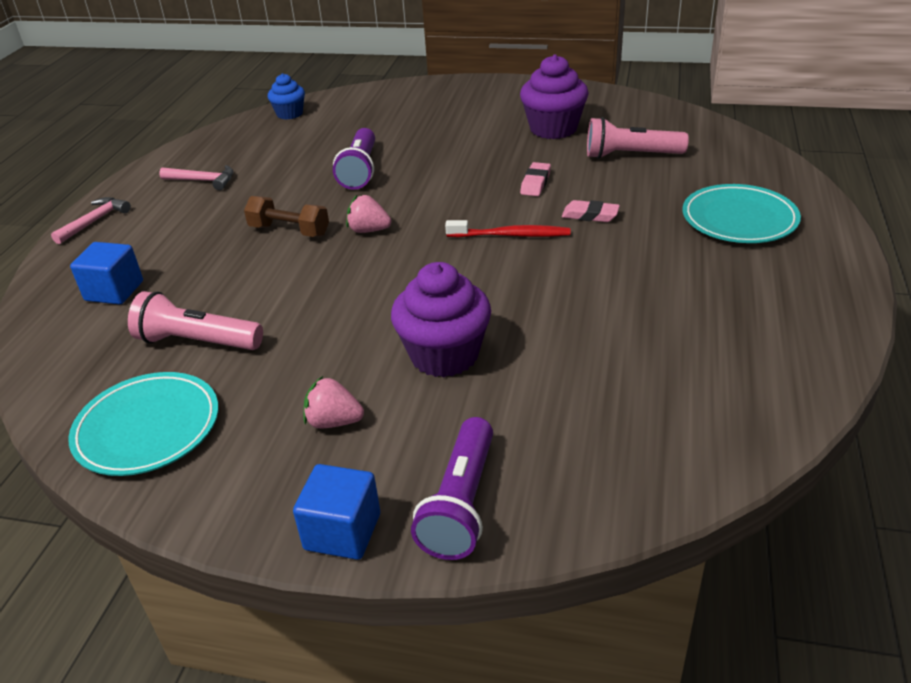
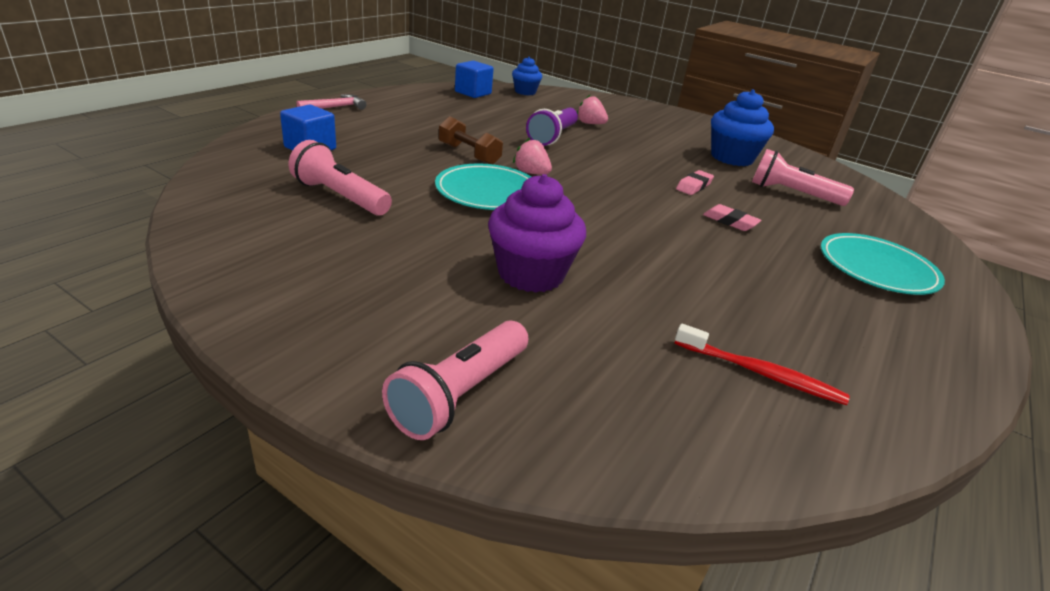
camera: 15 degrees right, 5 degrees down
(147, 428) = (251, 237): turquoise plate -> turquoise plate (488, 192)
(203, 181) = (430, 108): pink hammer -> none
(334, 422) = (399, 287): pink strawberry -> pink strawberry (590, 124)
(342, 531) = (335, 373): blue cube -> blue cube (473, 93)
(461, 503) = (460, 394): purple flashlight -> pink flashlight
(511, 235) = (649, 212): red toothbrush -> red toothbrush (760, 373)
(553, 129) = (731, 158): purple cupcake -> blue cupcake

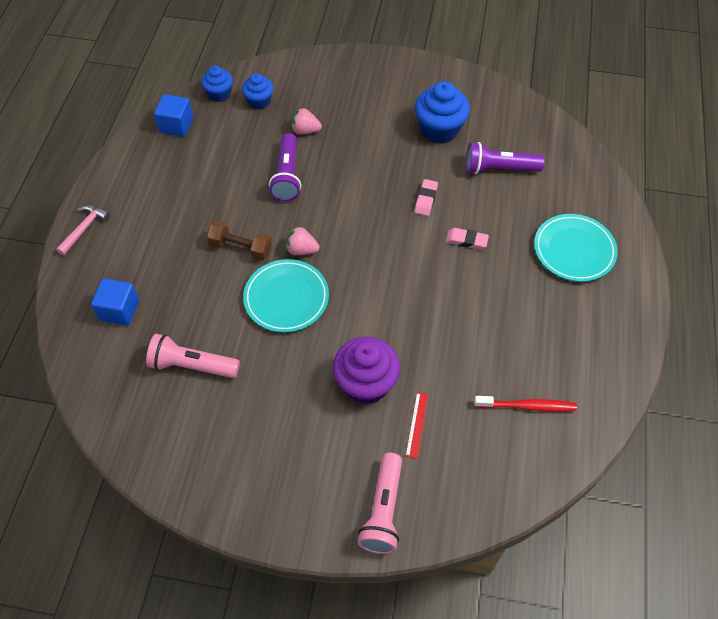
camera: 20 degrees left, 25 degrees up
(558, 103) = (259, 101): none -> blue cupcake
(576, 330) = (417, 424): none -> red ruler
(792, 194) = (499, 169): pink flashlight -> purple flashlight

